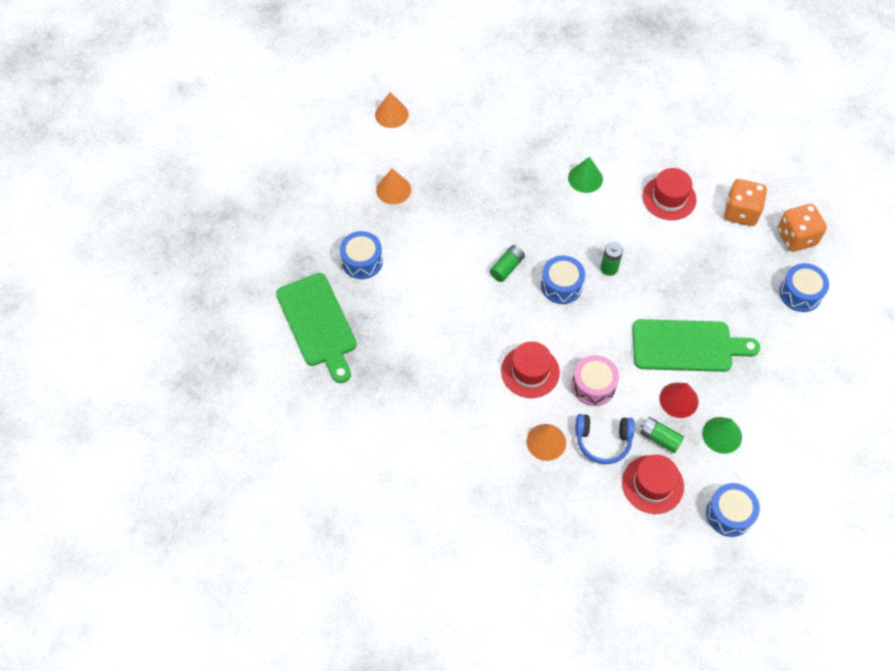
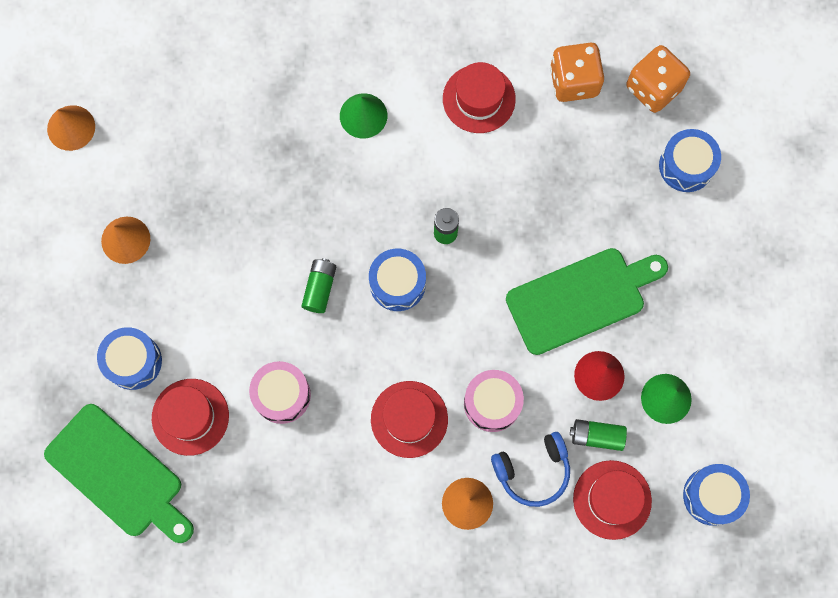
camera: 25 degrees left, 15 degrees up
(382, 309) = (190, 417): none -> red hat
(450, 321) = (282, 395): none -> pink drum

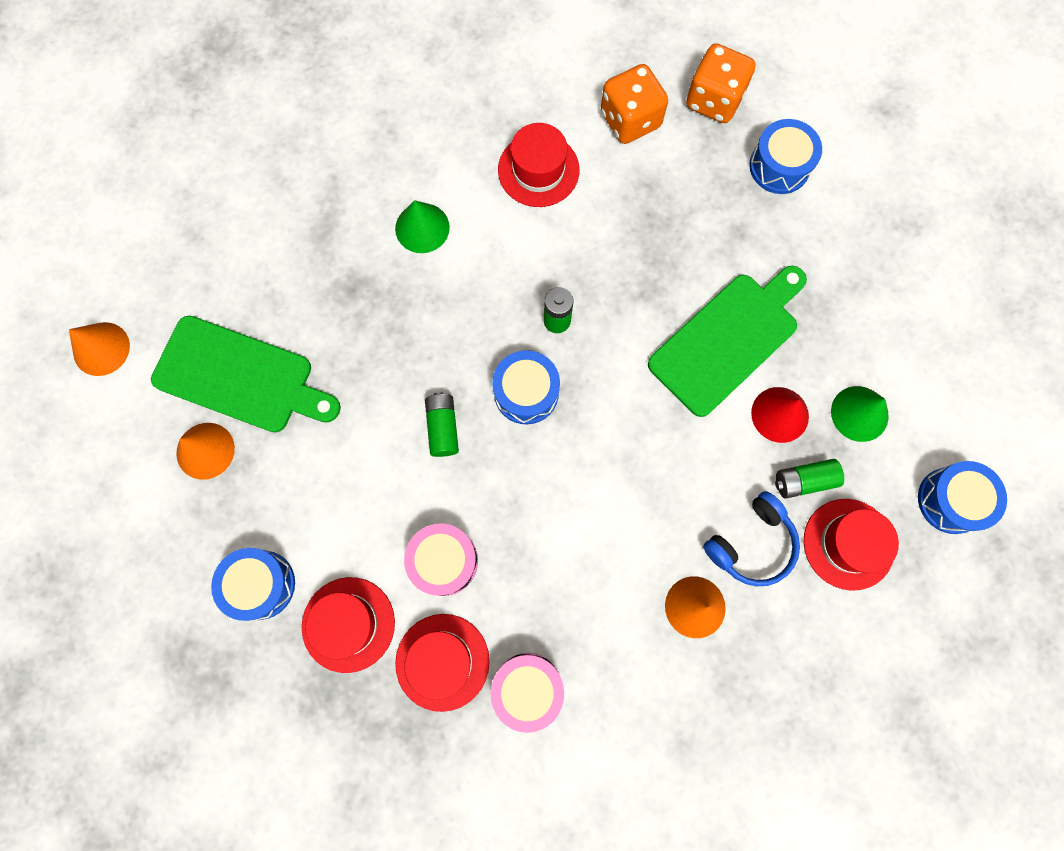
camera: 20 degrees left, 0 degrees up
(119, 474) = (288, 722): green cutting board -> green cutting board (240, 377)
(409, 419) = (595, 536): red hat -> red hat (442, 662)
(492, 403) = (678, 485): pink drum -> pink drum (527, 689)

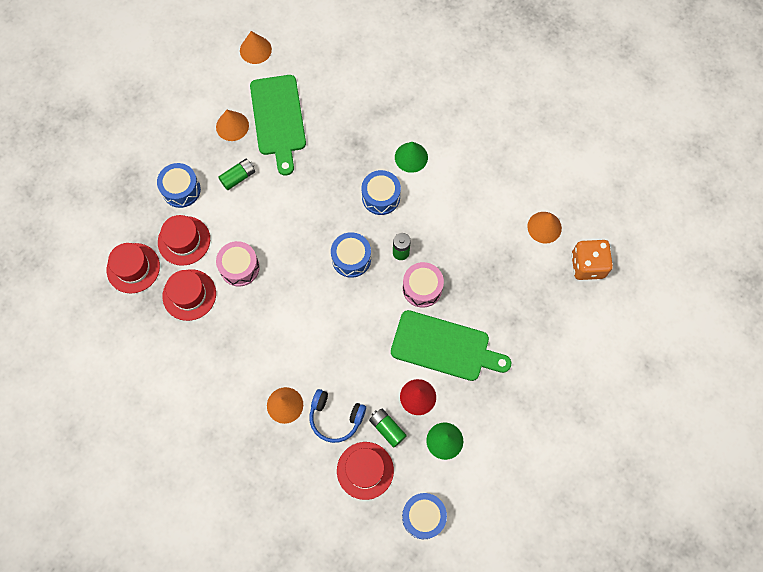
camera: 60 degrees right, 5 degrees down
(443, 427) = (308, 228): green battery -> green battery (238, 177)
(527, 689) = (197, 343): pink drum -> pink drum (422, 288)
(538, 170) = (482, 196): red hat -> red hat (133, 268)
(630, 120) = (544, 227): orange dice -> orange cone
(779, 166) = (569, 322): blue drum -> blue drum (381, 197)

